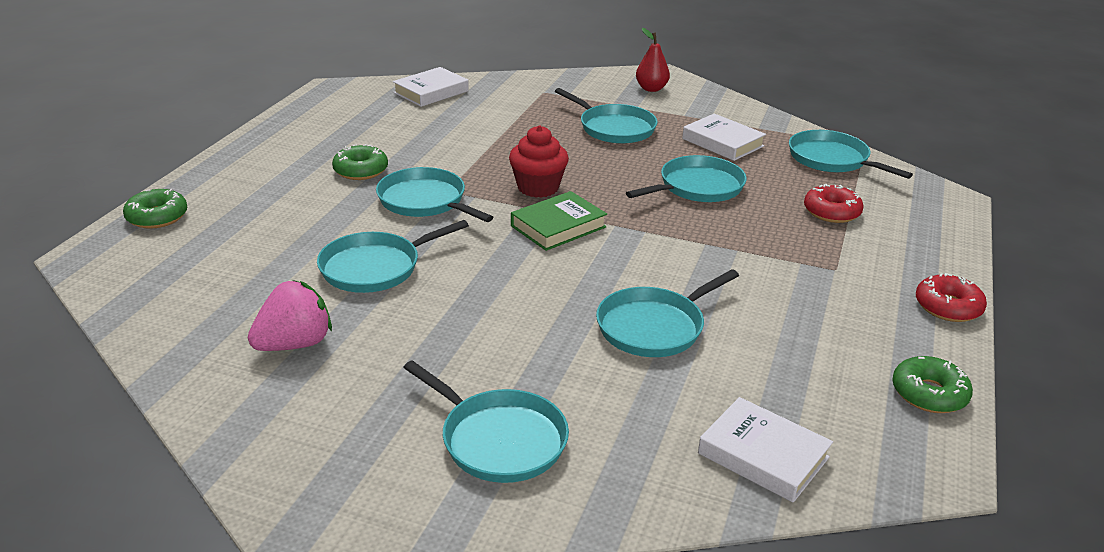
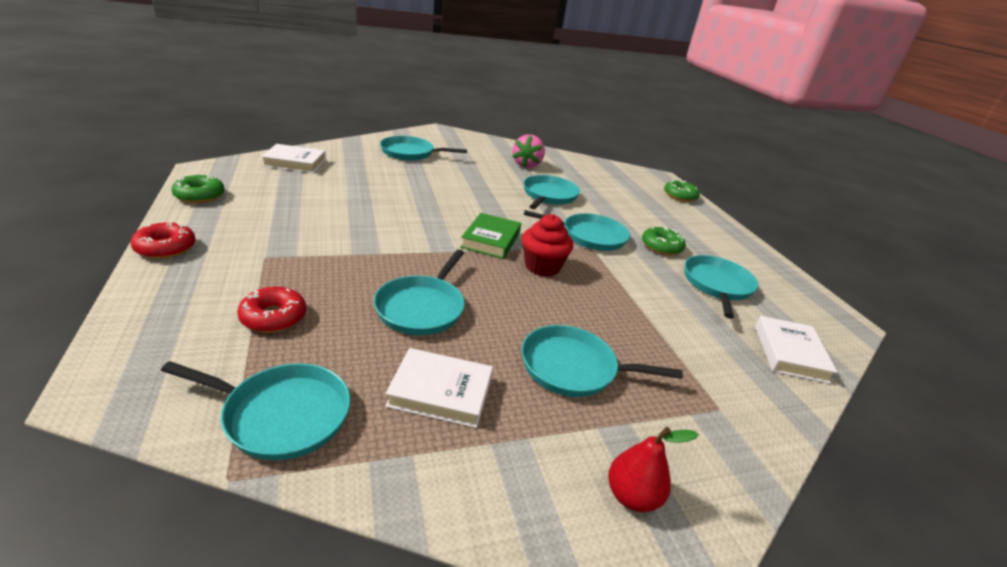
camera: 140 degrees right, 0 degrees up
(654, 327) = (378, 197): turquoise pan -> turquoise pan (717, 285)

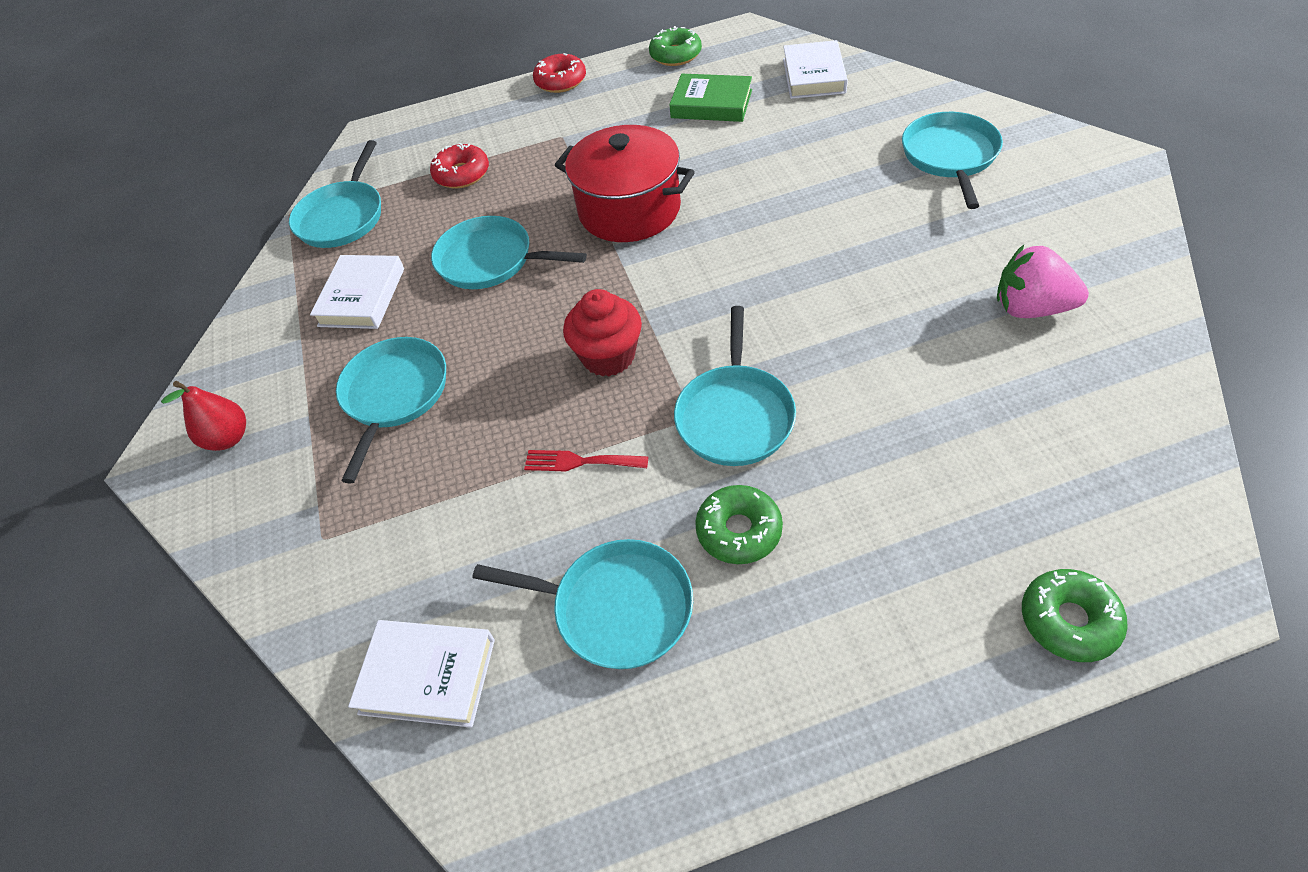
camera: 100 degrees right, 20 degrees up
(395, 241) = (629, 210): none -> red pot
(491, 240) = (668, 295): green book -> green book (711, 104)
(549, 195) = (883, 352): turquoise pan -> none
(627, 286) = (579, 462): none -> red fork

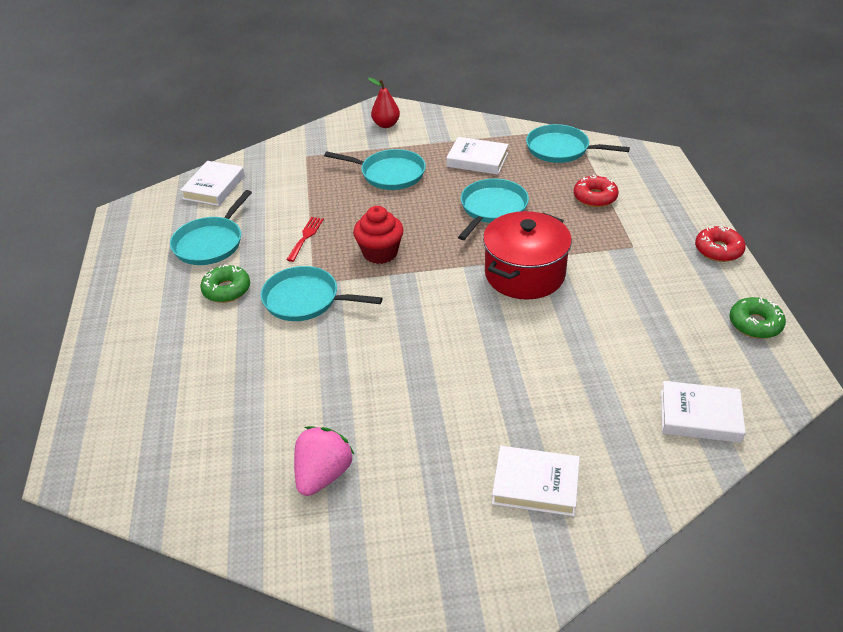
camera: 95 degrees right, 10 degrees down
(711, 104) = (662, 336): green book -> none
(950, 156) = (535, 484): turquoise pan -> white book
(1069, 621) = (93, 406): green donut -> none

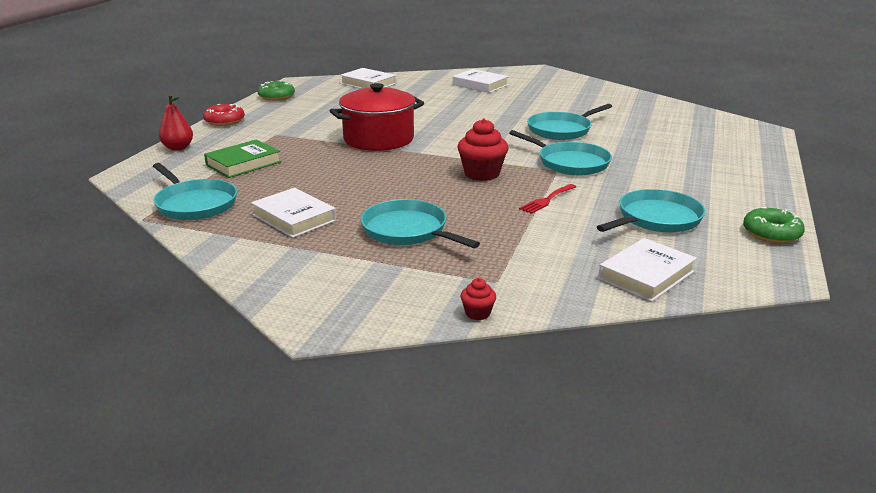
camera: 155 degrees left, 15 degrees down
(227, 290) = (642, 182): green donut -> green donut (771, 233)
(305, 135) = (477, 313): none -> red cupcake
(323, 475) = (594, 104): pink strawberry -> none
(386, 124) = (345, 293): red pear -> red pear (178, 148)
(492, 208) = (343, 177): turquoise pan -> turquoise pan (561, 130)
(595, 197) = (243, 163): red donut -> green book

